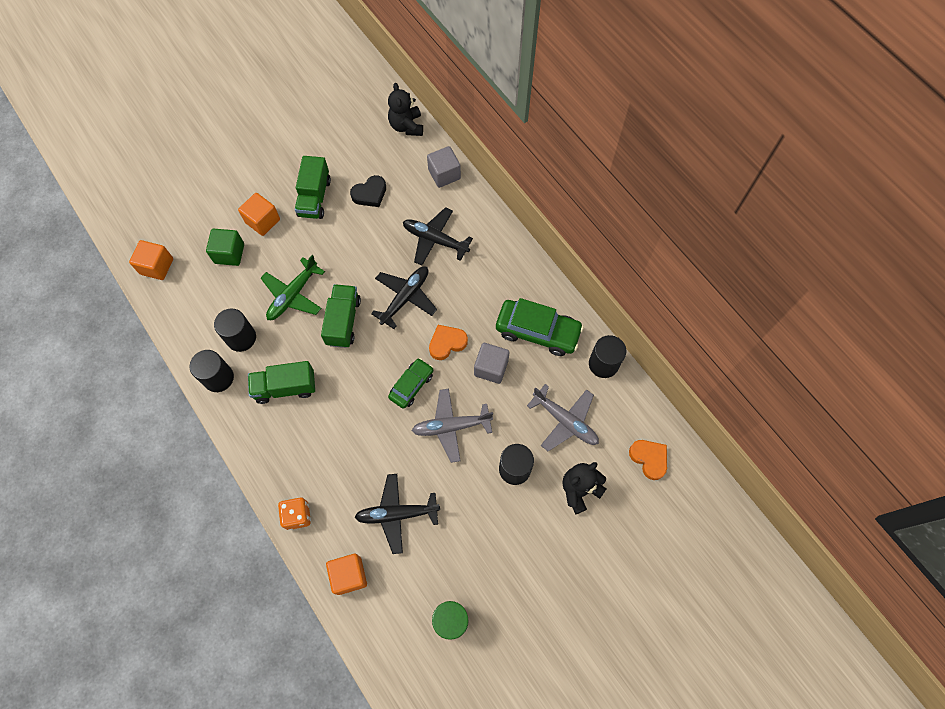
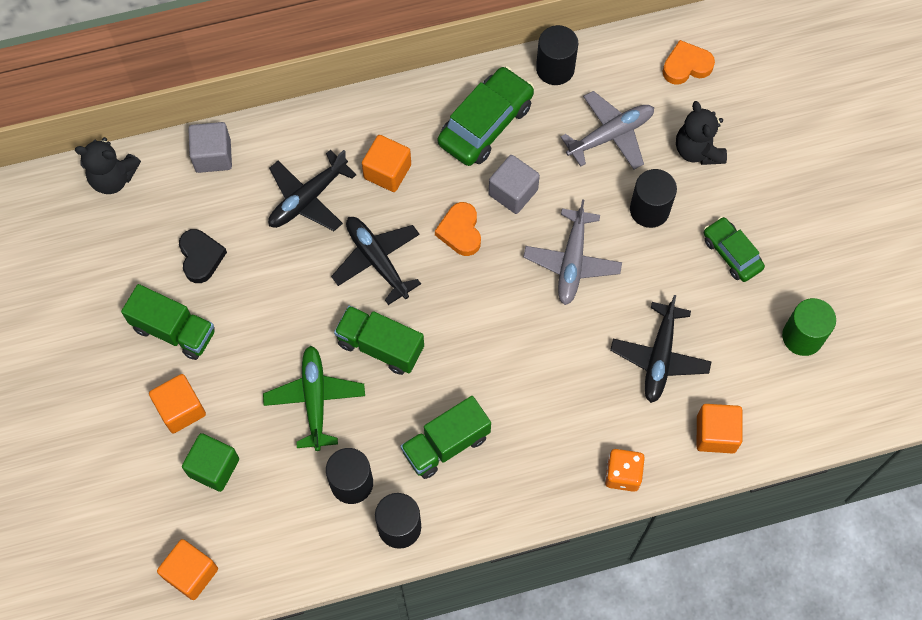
camera: 70 degrees left, 0 degrees up
(285, 387) = (446, 444): green truck -> green truck turned 45 degrees clockwise
(293, 295) = (315, 399): green plane -> green plane turned 150 degrees counterclockwise
(411, 385) = (501, 290): green car -> green car (731, 253)
(474, 281) = (387, 171): none -> orange cube

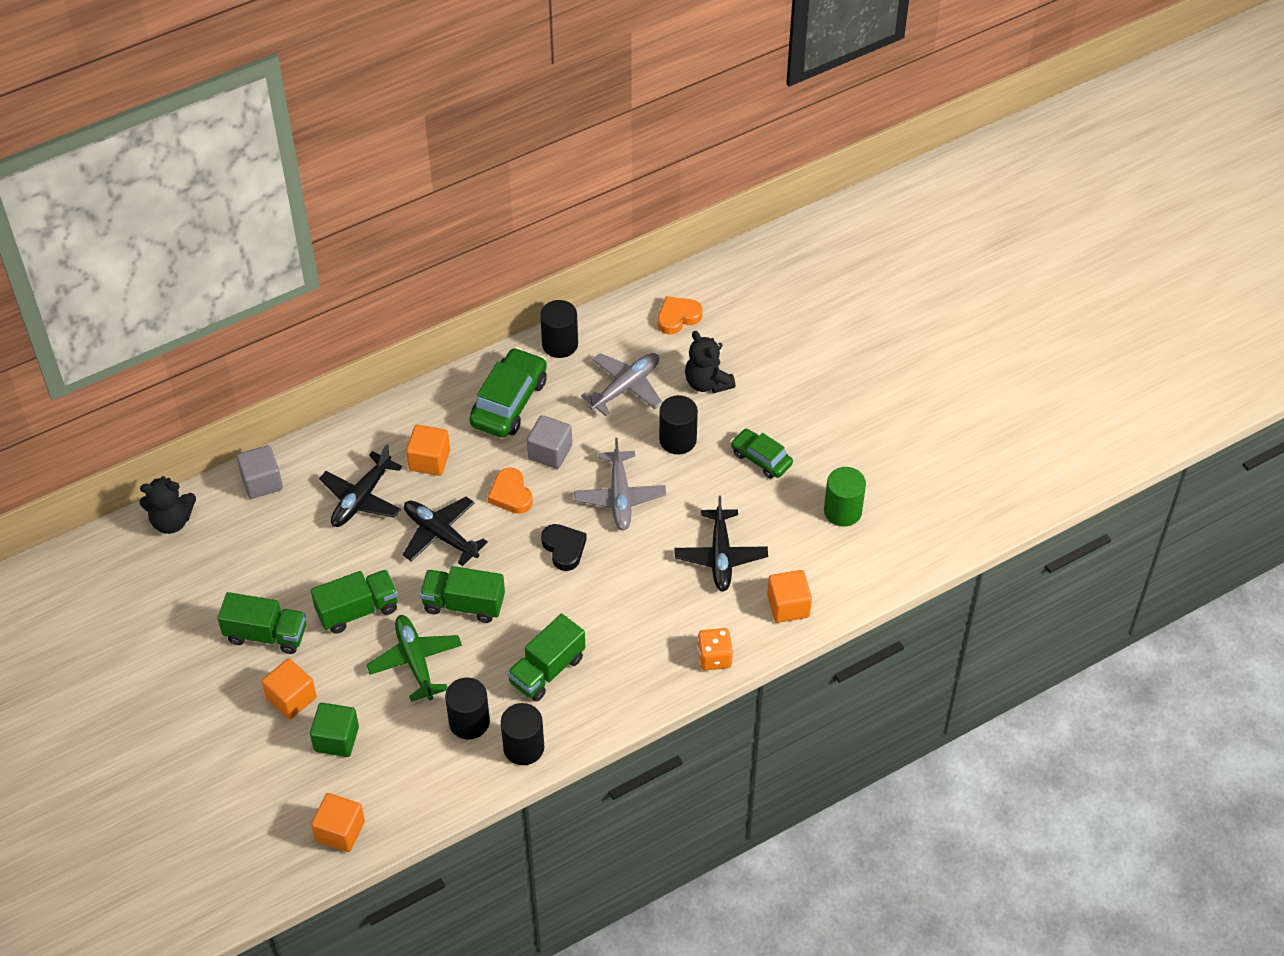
camera: 15 degrees left, 15 degrees down
(201, 257) = (274, 568): black heart -> black heart (564, 548)
(271, 326) = (357, 610): none -> green truck

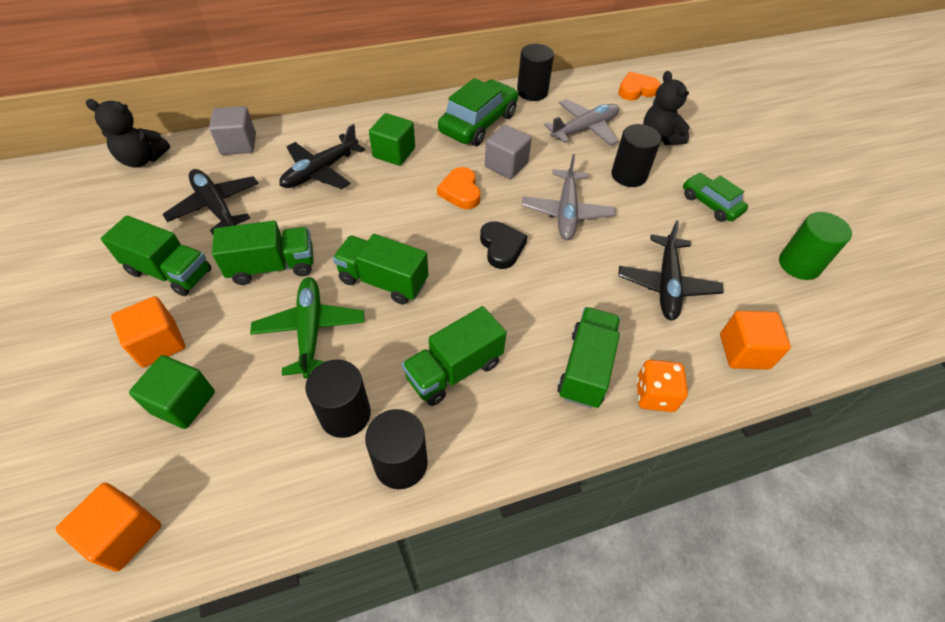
camera: 10 degrees right, 0 degrees up
(429, 460) = (394, 153): orange cube -> green cube
(440, 535) = (382, 213): black plane -> black plane (216, 206)
(656, 647) = (586, 368): none -> green truck

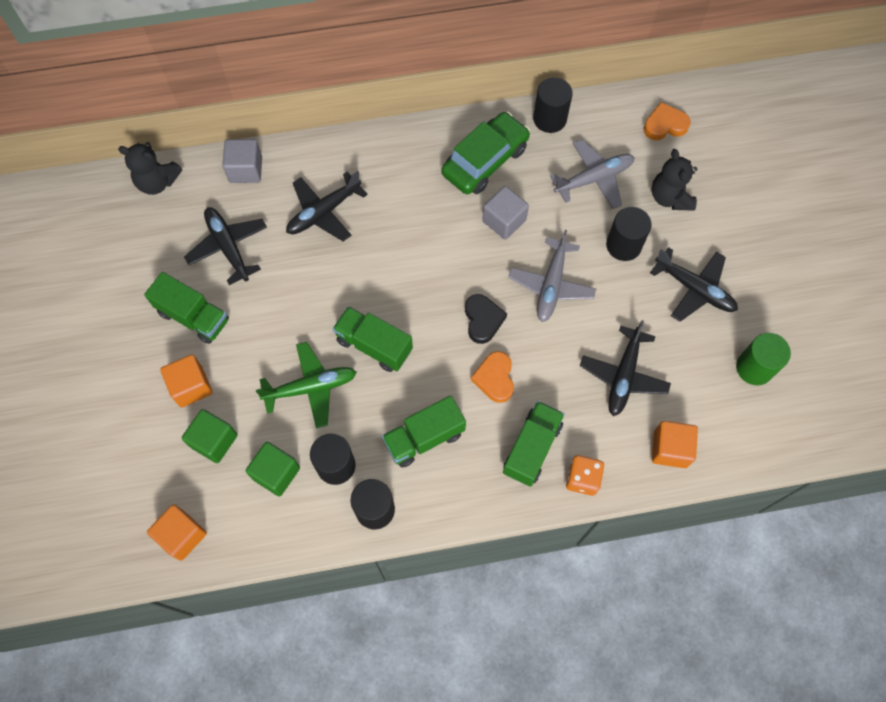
camera: 10 degrees right, 15 degrees up
(272, 266) = (280, 320): green truck -> none
(310, 330) = (311, 387): green plane -> green plane turned 75 degrees clockwise
(394, 153) = (395, 195): green cube -> green cube (276, 473)
(460, 192) = (454, 251): orange heart -> orange heart (495, 378)
(710, 204) = (694, 289): green car -> black plane

